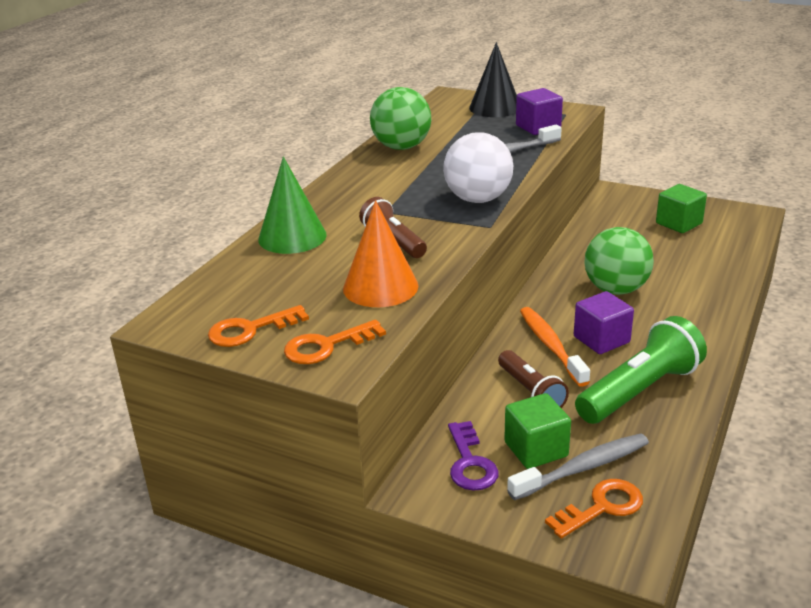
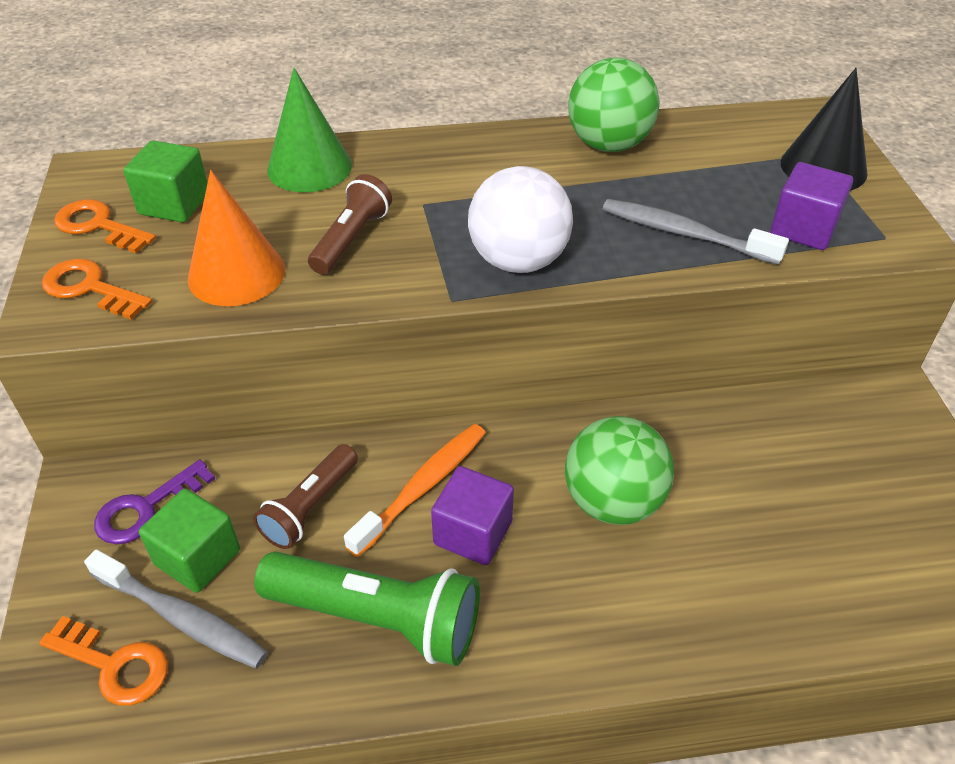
camera: 55 degrees right, 15 degrees up
(679, 223) = (878, 507): green cube -> green cube (174, 204)

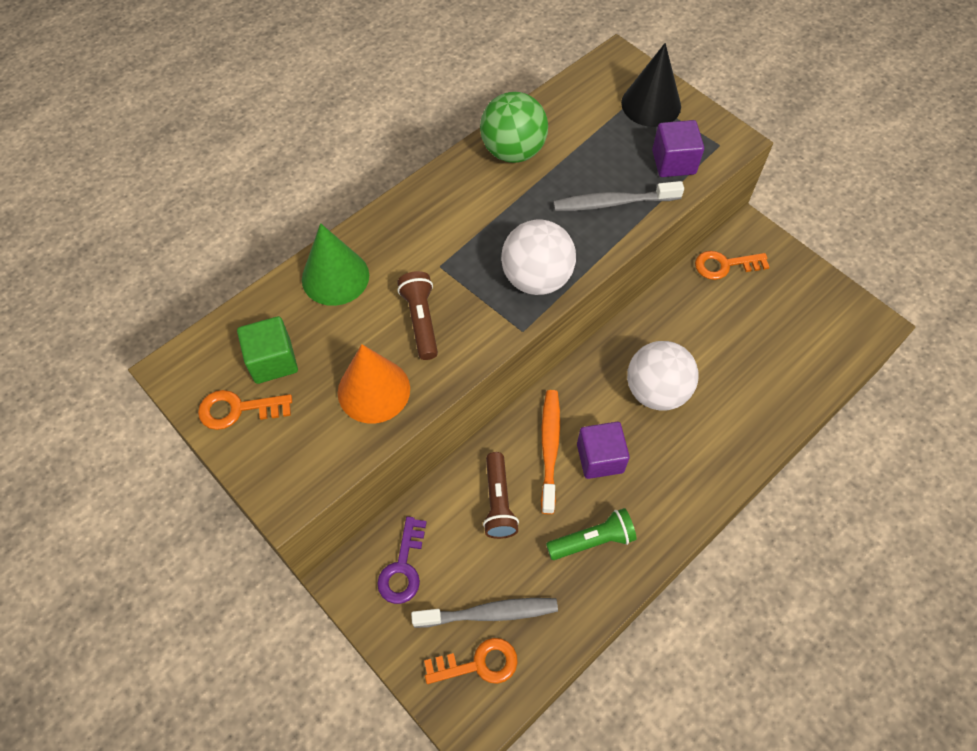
camera: 35 degrees left, 15 degrees up
(90, 288) = (288, 459): orange key -> orange key (725, 265)
(198, 557) = (463, 575): green cube -> none
(377, 618) = (592, 540): green flashlight -> green flashlight, size x0.62
(613, 502) = (656, 391): green ball -> white ball

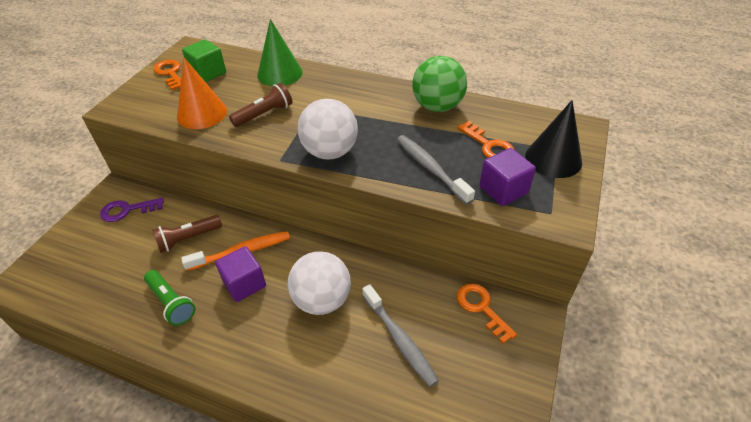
camera: 65 degrees right, 15 degrees down
(478, 664) = (62, 271): orange key -> orange key (488, 145)
(489, 613) = (101, 264): grey toothbrush -> grey toothbrush (399, 340)

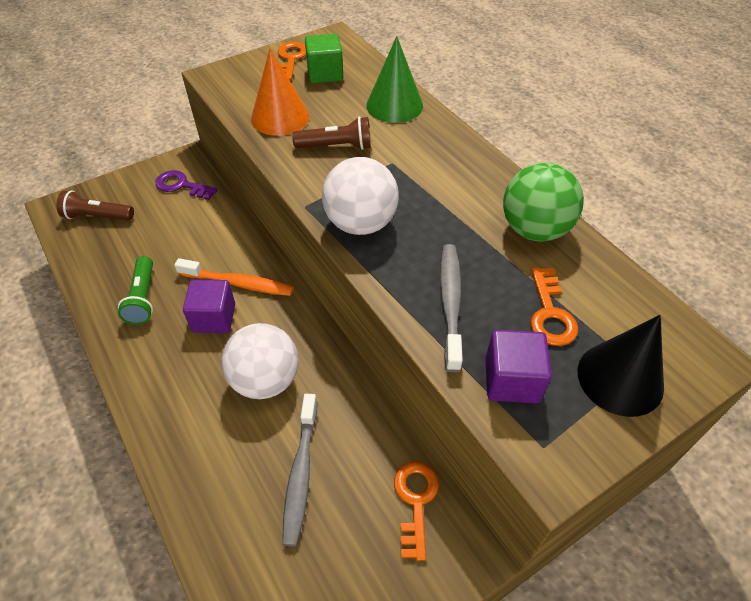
camera: 35 degrees right, 5 degrees up
(188, 239) = (205, 243): brown flashlight -> brown flashlight (97, 216)

